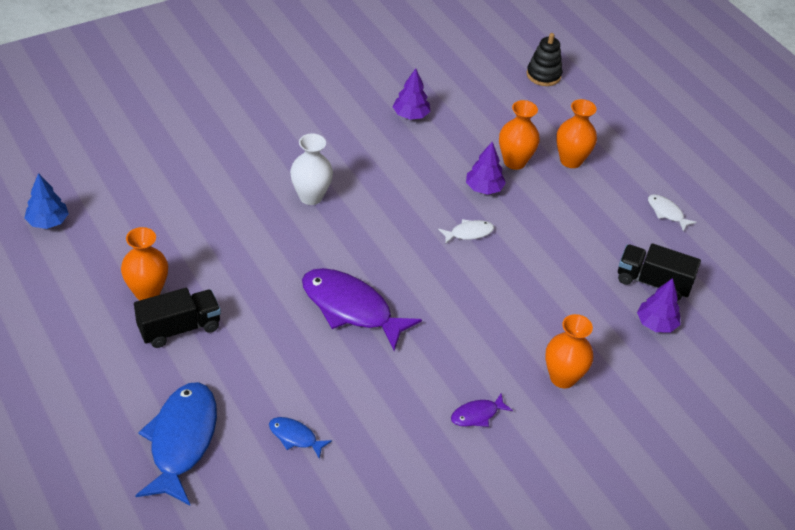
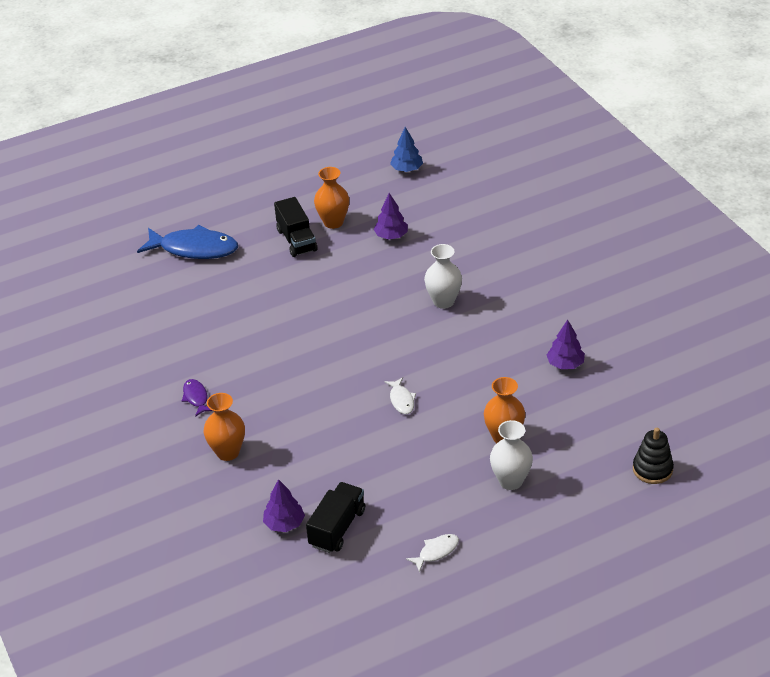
camera: 100 degrees right, 5 degrees down
(295, 437) = (189, 301): blue fish -> none
(351, 308) = (312, 327): purple fish -> none
(484, 188) = (463, 413): purple tree -> purple tree (391, 236)
(571, 160) = (510, 481): orange vase -> white vase

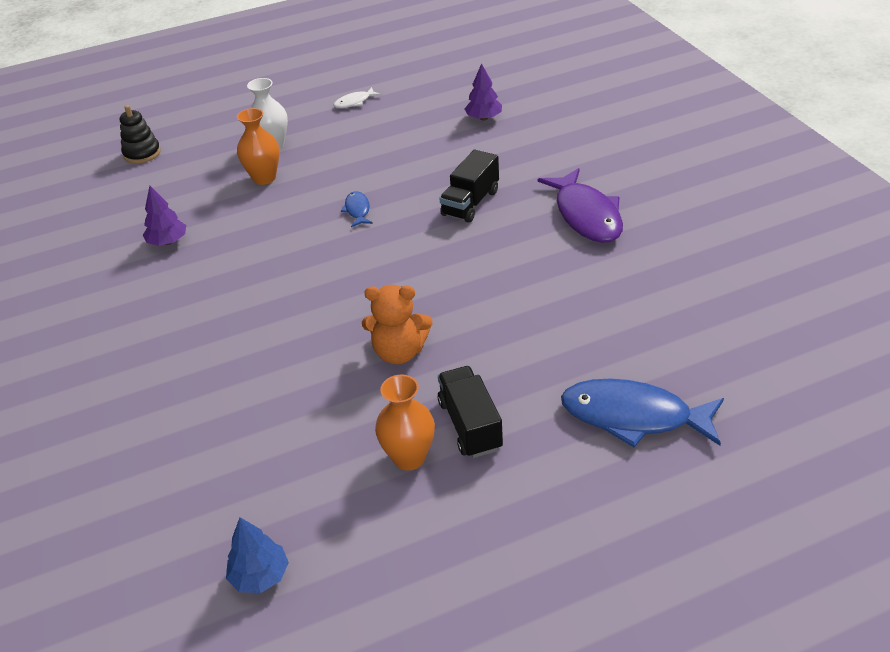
camera: 175 degrees left, 0 degrees up
(196, 397) = (586, 215): purple fish -> purple fish, size x2.14
(228, 452) = (543, 168): orange vase -> none
(337, 528) = (436, 115): black truck -> black truck (470, 203)
(347, 281) = (399, 352): none -> orange teddy bear
(391, 236) = (322, 426): purple tree -> none
(401, 400) = (357, 210): white fish -> blue fish
(443, 301) = (277, 318): white vase -> none

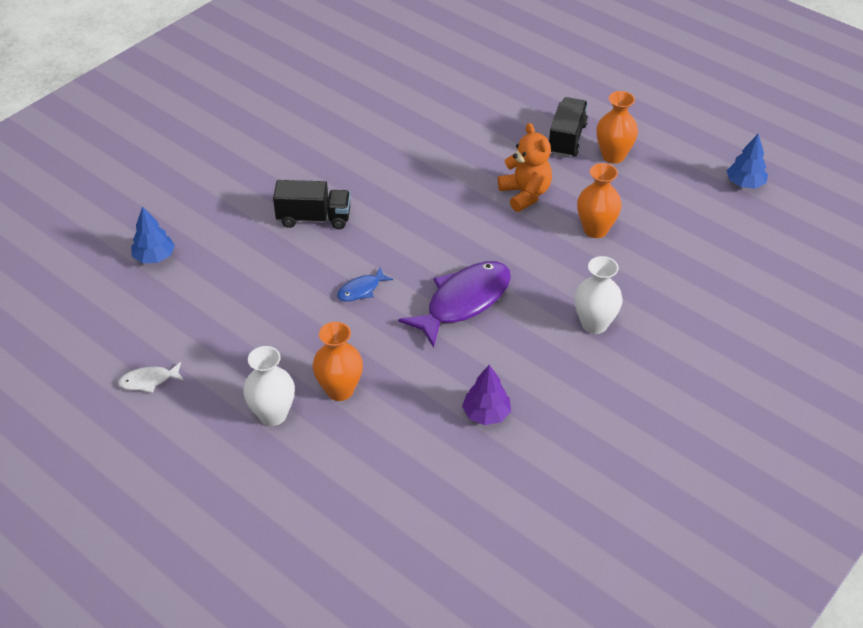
camera: 120 degrees left, 5 degrees up
(142, 153) = (340, 546): black stacking toy -> none
(188, 337) = (594, 324): none -> white vase
(303, 388) = (595, 229): none -> orange vase
(354, 102) = (148, 381): white fish -> white fish turned 135 degrees clockwise
(470, 425) = (567, 139): black truck -> black truck turned 150 degrees clockwise
(483, 118) = (154, 257): purple tree -> blue tree
(586, 215) = (300, 146): purple fish -> purple fish (463, 302)
(633, 416) = (509, 77): blue fish -> none

